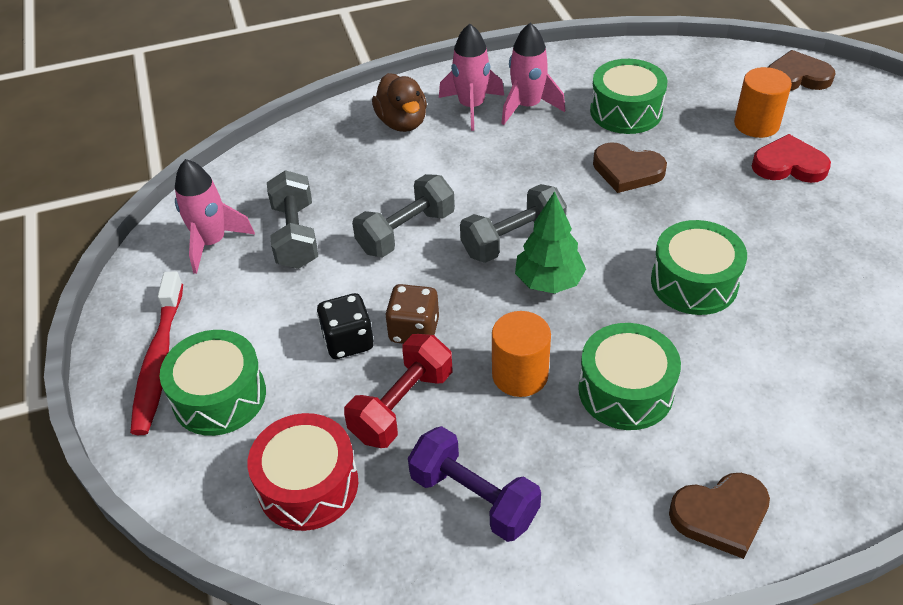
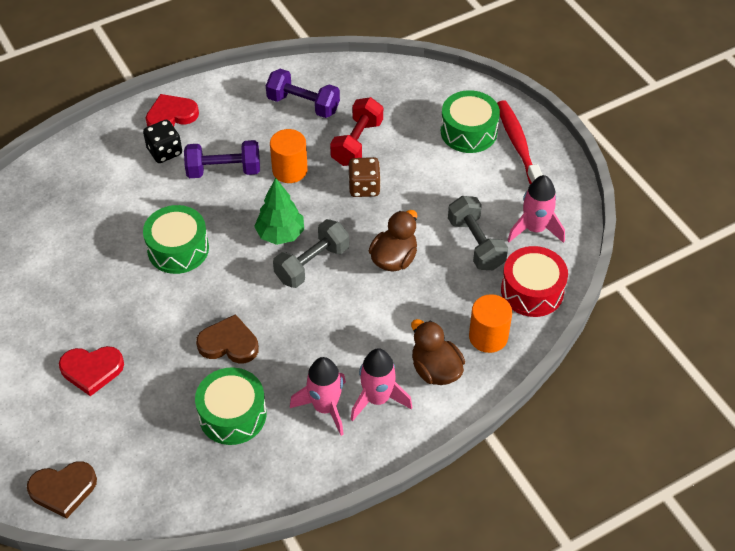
camera: 165 degrees right, 5 degrees up
(308, 485) = (395, 97): red drum -> red drum (532, 291)
(348, 341) = (404, 174): black dice -> black dice (165, 152)
(406, 232) = (394, 259): grey dumbbell -> brown duck
(625, 390) = (224, 170): green drum -> purple dumbbell
(721, 516) = (171, 116): brown heart -> red heart
(756, 124) = (113, 415): orange cylinder -> orange cylinder (488, 336)

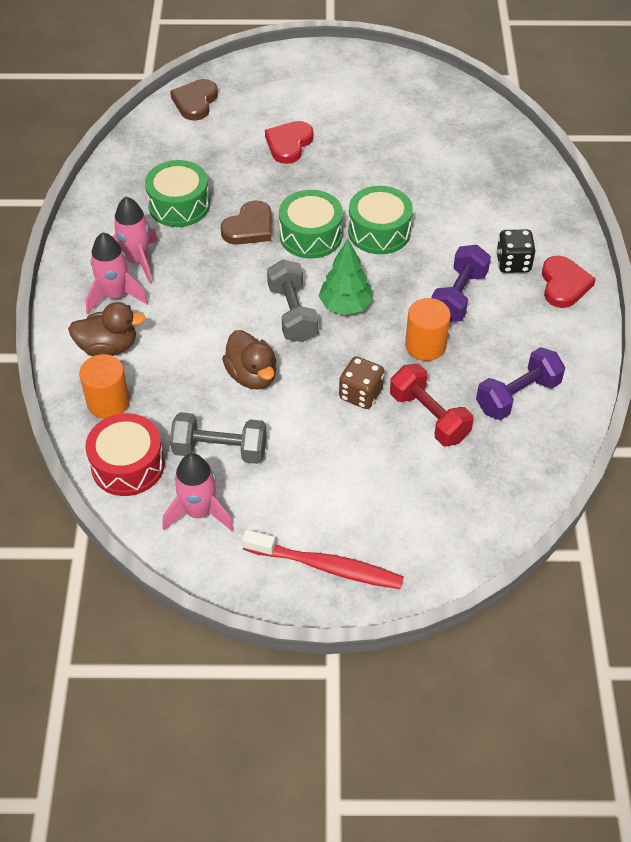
camera: 120 degrees right, 0 degrees up
(468, 132) = (380, 528): green drum -> green drum (310, 236)

